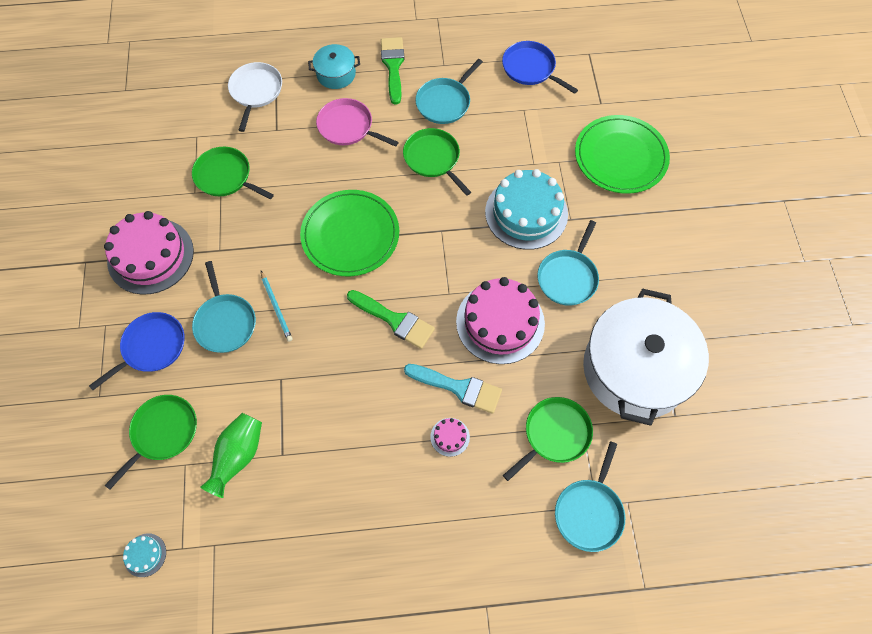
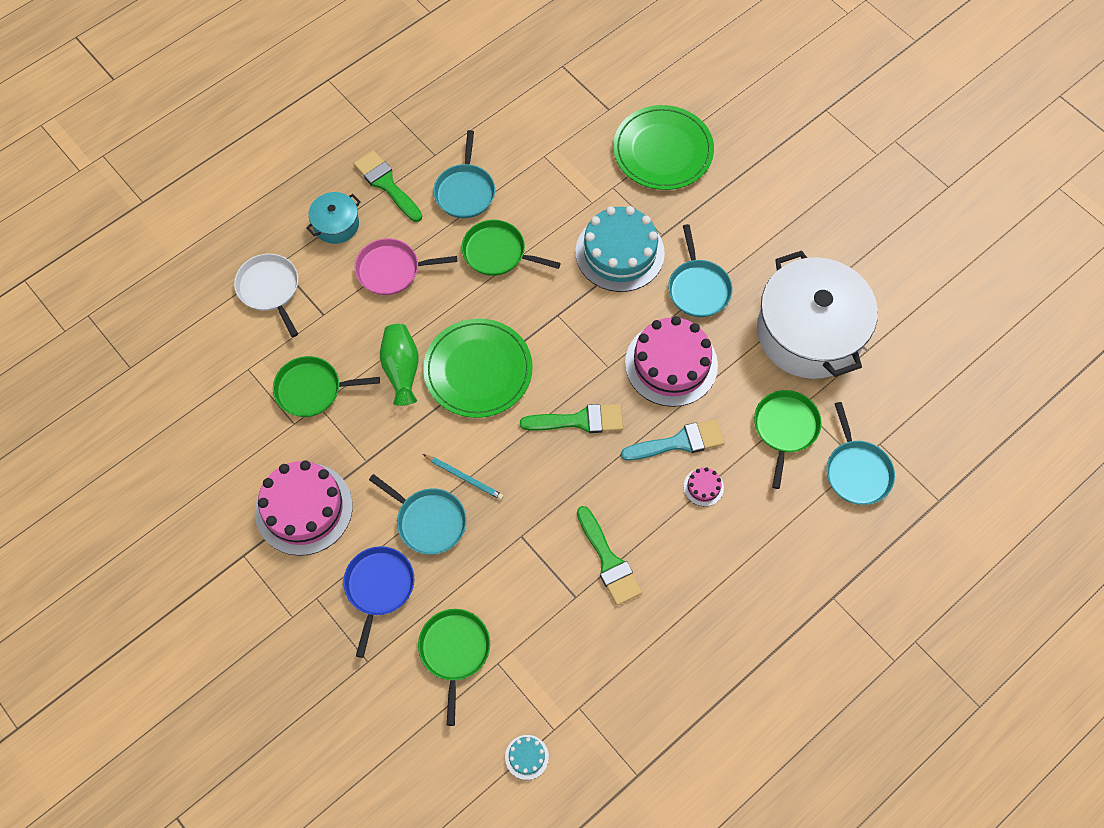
camera: 35 degrees left, 0 degrees up
(238, 456) = (538, 624): green vase -> green vase (401, 369)
(329, 444) = (608, 561): none -> green brush
(530, 69) = (520, 111): blue pan -> none

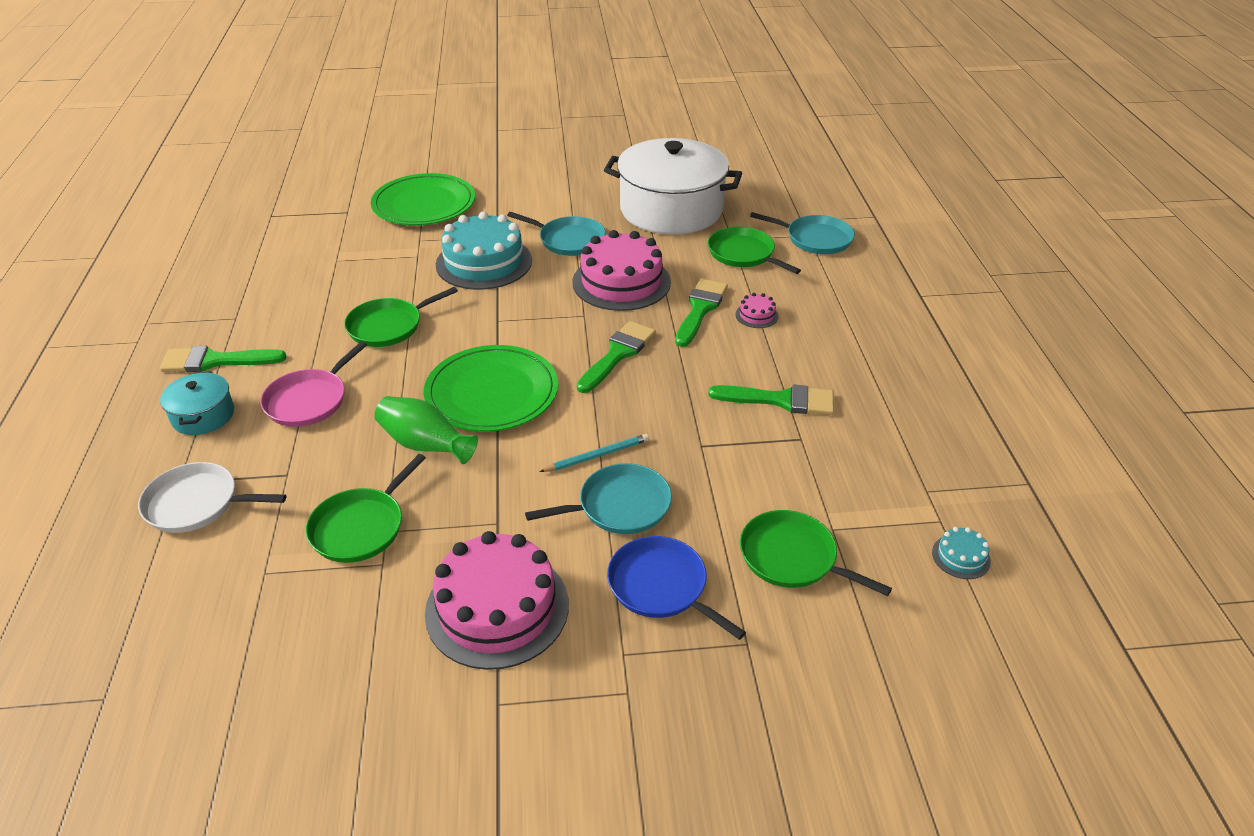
camera: 55 degrees left, 25 degrees down
(465, 191) = (300, 317): turquoise pan -> none
(679, 442) = (700, 309): turquoise brush -> green brush

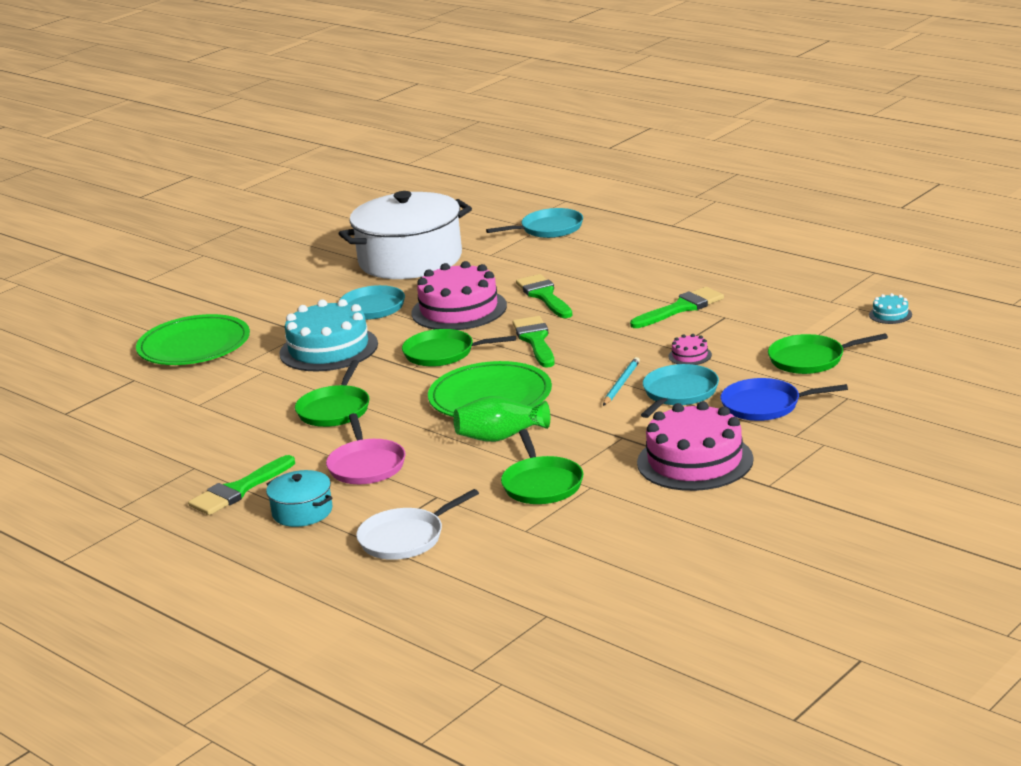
camera: 40 degrees left, 15 degrees down
(743, 254) = (515, 258): green pan -> green pan (443, 353)
(756, 315) = (587, 281): pink cake -> pink cake (690, 355)

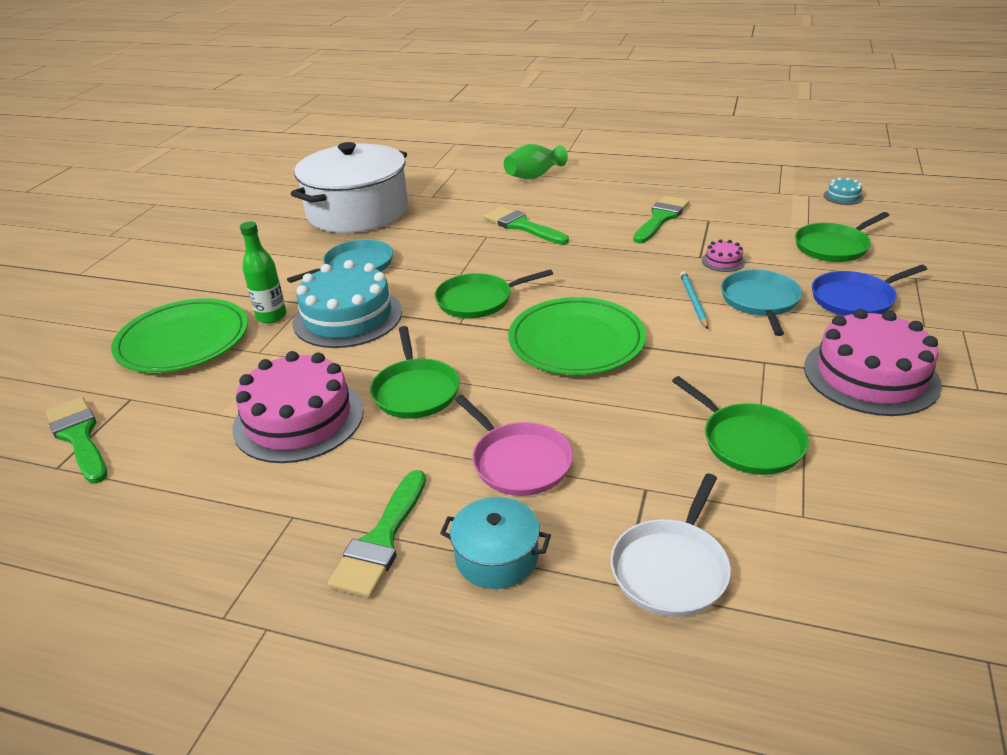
camera: 25 degrees left, 10 degrees up
(271, 339) = (271, 316): none -> green bottle
(459, 309) = (451, 252): pink cake -> pink cake (298, 419)
(500, 437) = (637, 388): green vase -> green vase (534, 176)
(535, 340) = (560, 271): green brush -> green brush (79, 437)
(548, 229) = (464, 167): turquoise pan -> none

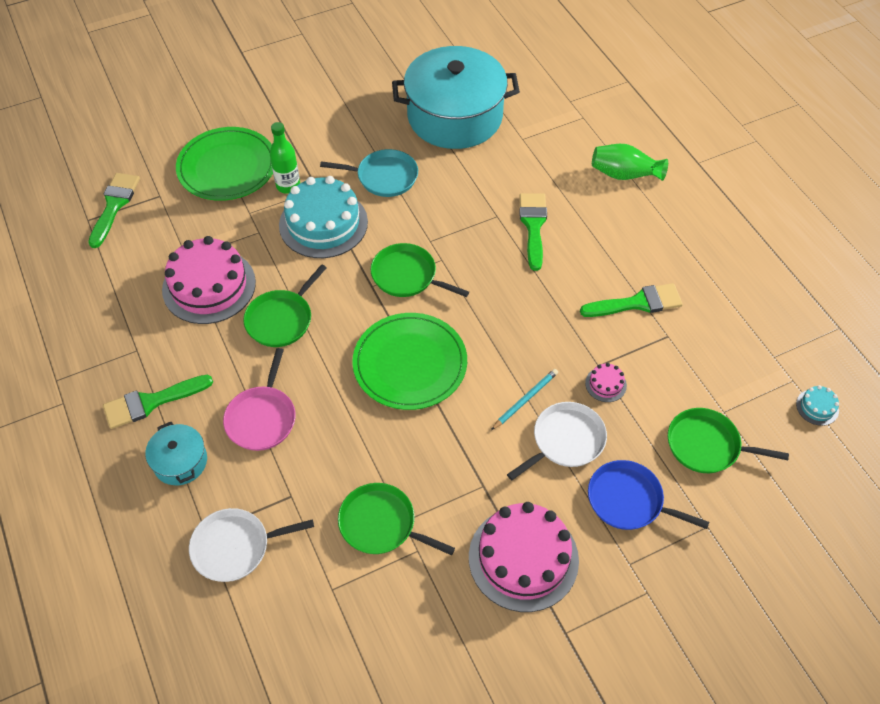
camera: 45 degrees right, 20 degrees up
(358, 212) = (455, 116): white pot -> turquoise pot
(748, 442) = (381, 524): green pan -> green pan turned 105 degrees clockwise
(760, 301) = (565, 441): turquoise pan -> white pan

